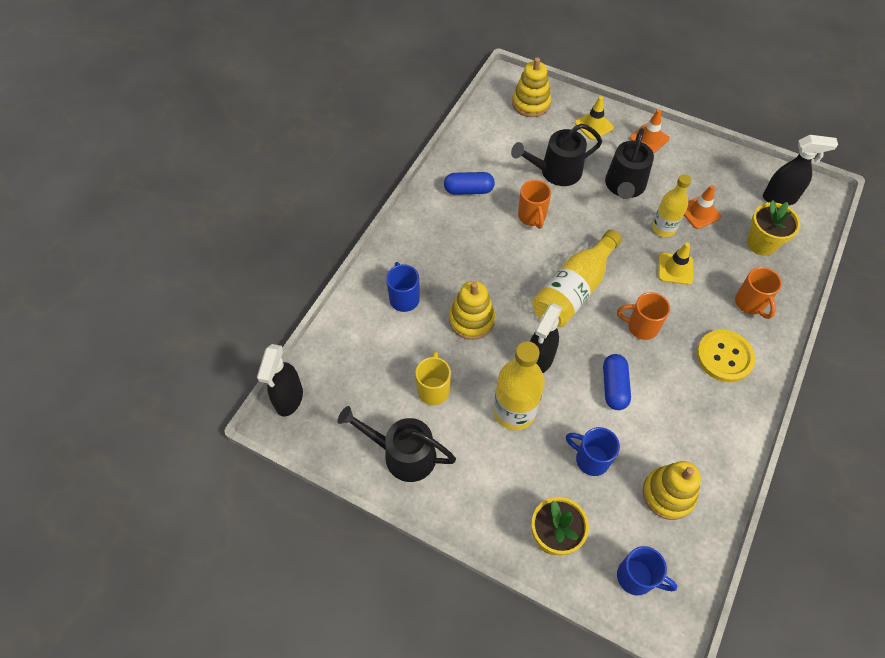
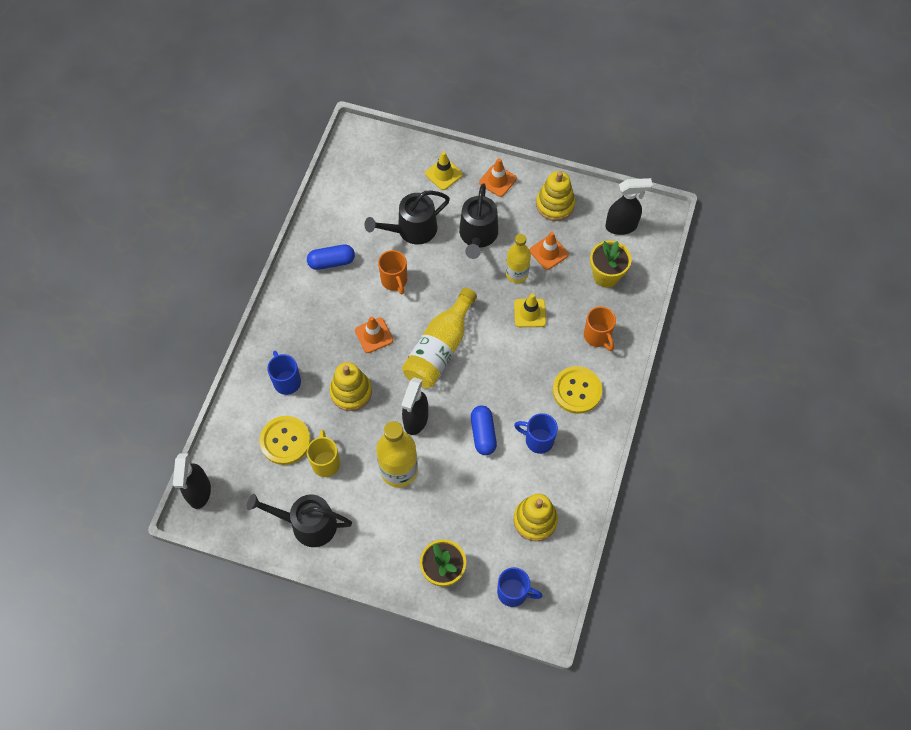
camera: 10 degrees left, 5 degrees up
(392, 359) = (285, 441): none -> yellow button
(503, 266) = (374, 335): none -> orange traffic cone
(531, 103) = (380, 158): yellow stacking toy -> yellow stacking toy (555, 205)
(590, 459) = (468, 501): blue mug -> blue mug (538, 440)
(641, 327) = (502, 374): orange mug -> none

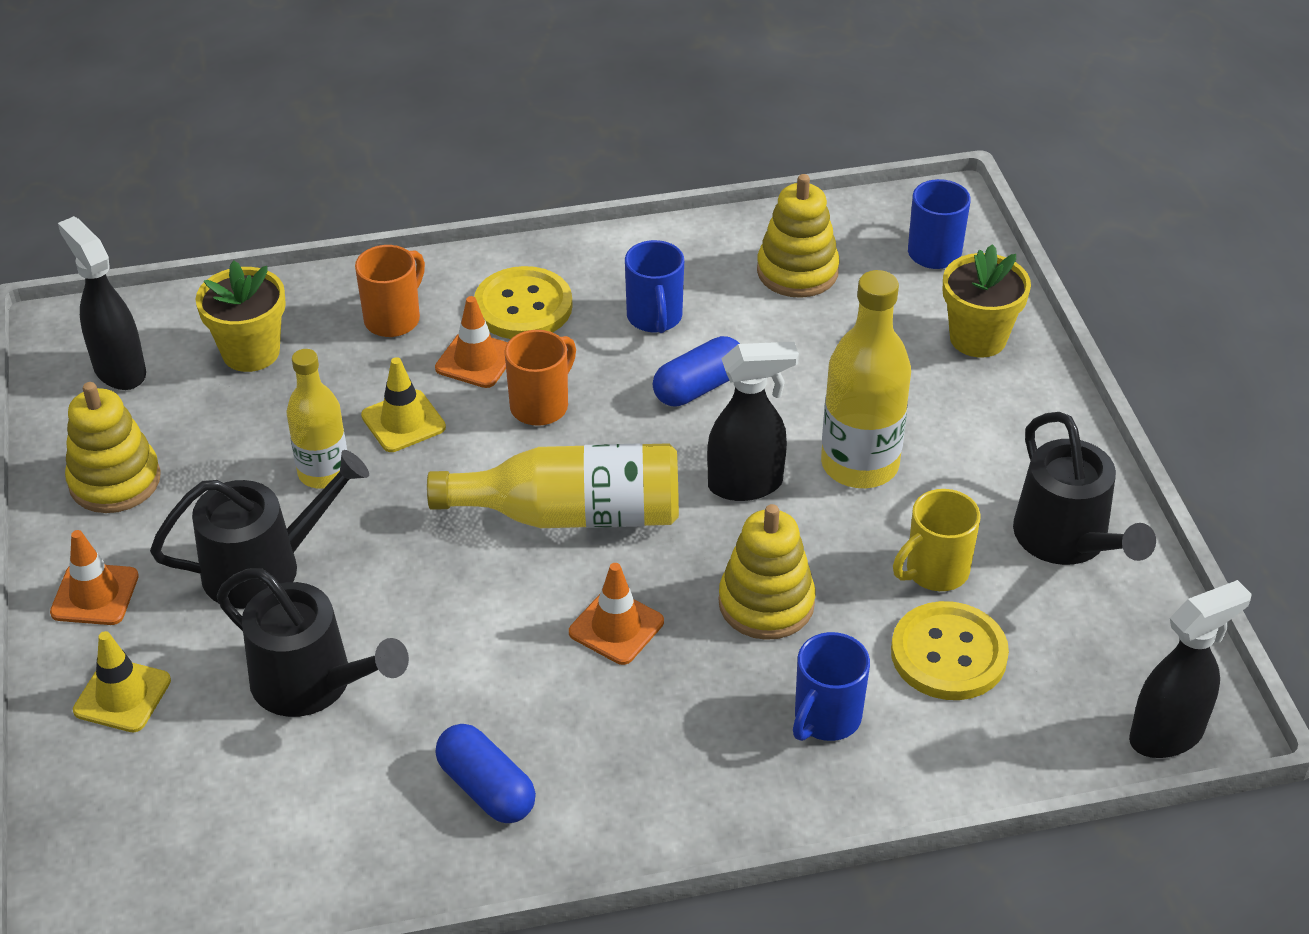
camera: 120 degrees left, 20 degrees down
(394, 281) = (463, 653): orange mug -> orange mug (541, 405)
(548, 252) = (243, 447): orange traffic cone -> orange traffic cone (476, 360)

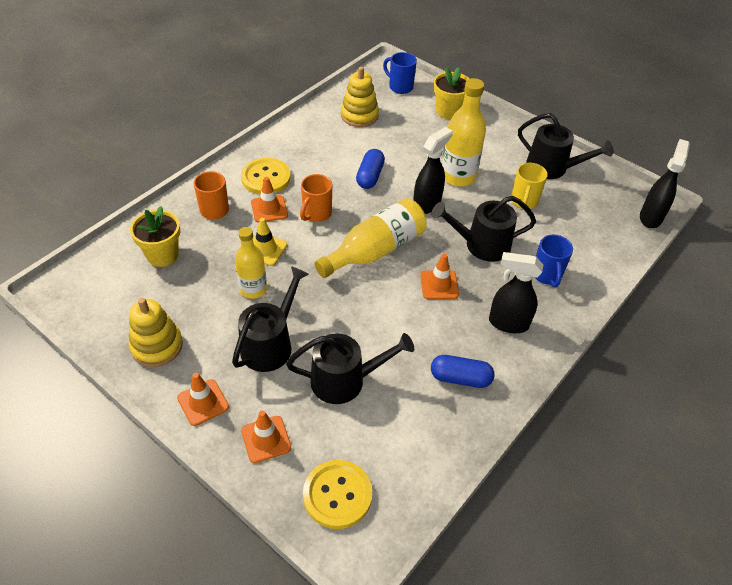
camera: 40 degrees left, 5 degrees up
(119, 370) = (104, 295): black spray bottle -> black spray bottle (507, 323)
(122, 695) = (266, 439): yellow traffic cone -> orange traffic cone
(541, 405) = (316, 214): orange mug -> orange mug turned 150 degrees counterclockwise
(655, 318) = (324, 158): blue mug -> none
(766, 603) = (481, 245): yellow stacking toy -> black watering can
(948, 654) = (559, 228): yellow button -> yellow button (337, 495)

